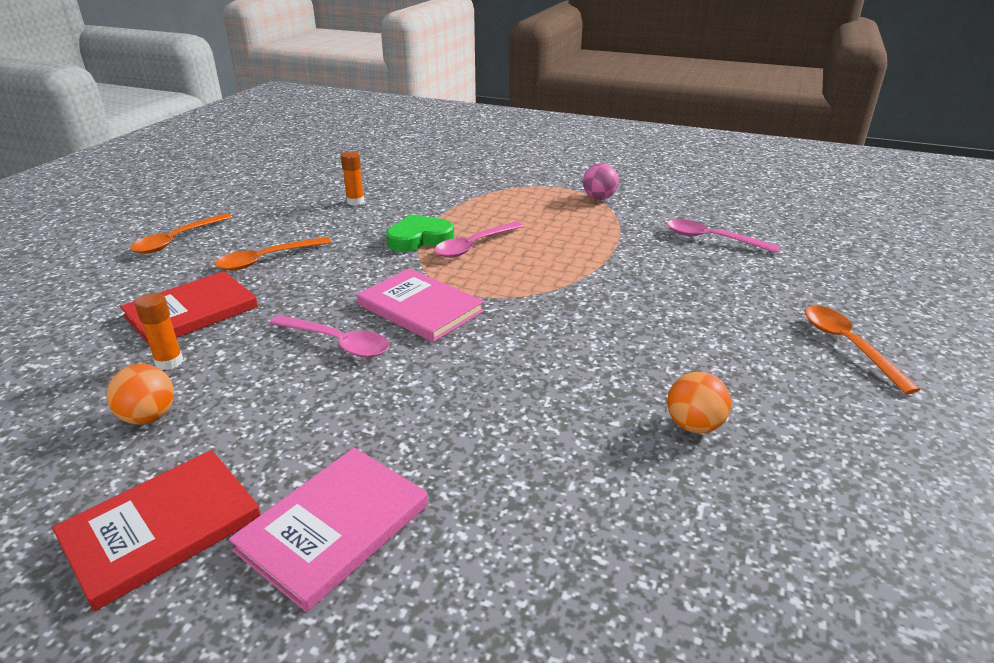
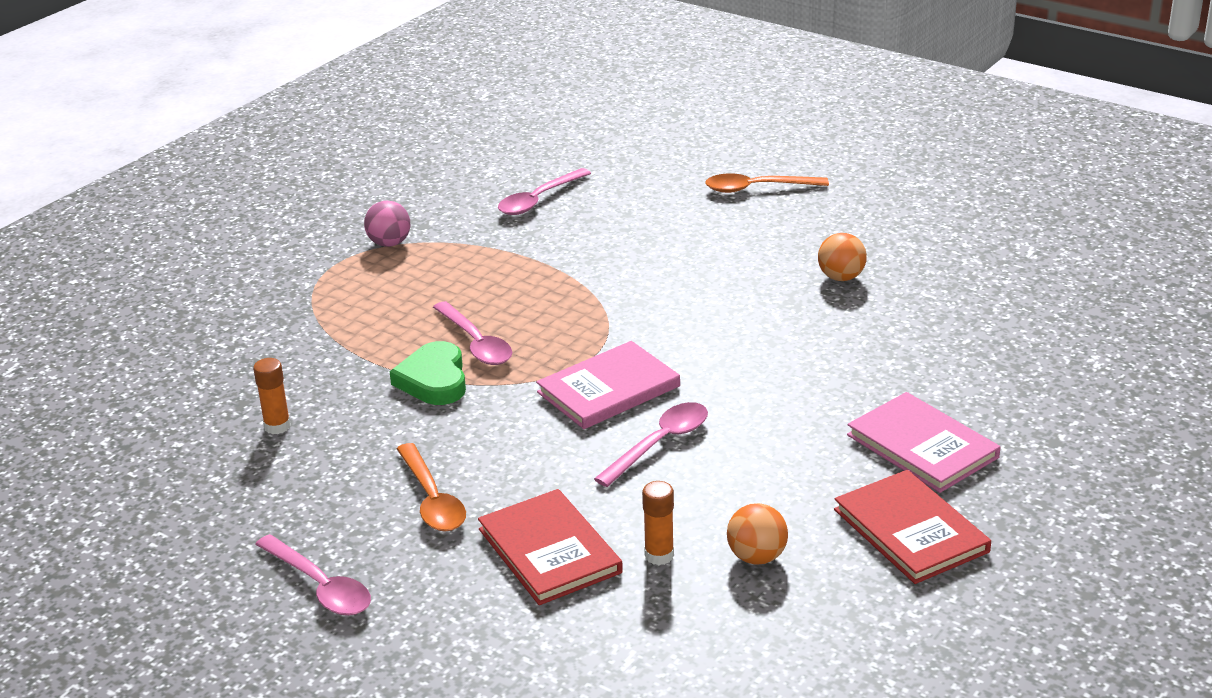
camera: 75 degrees left, 0 degrees up
(177, 240) = (320, 587): orange spoon -> pink spoon

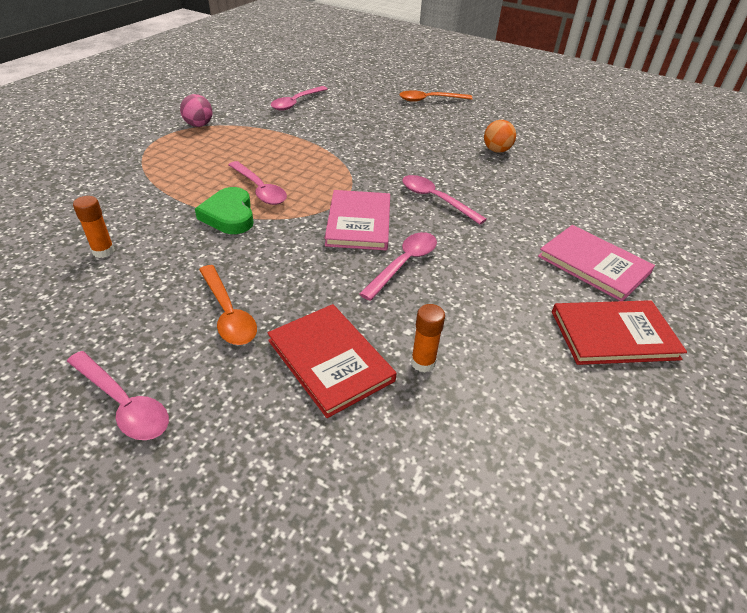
camera: 10 degrees left, 10 degrees up
(608, 389) = (359, 222): pink book -> pink book turned 45 degrees counterclockwise
(724, 356) = (435, 199): none -> pink spoon
(756, 557) = (503, 362): orange ball -> none
(910, 530) = (613, 335): red book -> red book turned 60 degrees counterclockwise

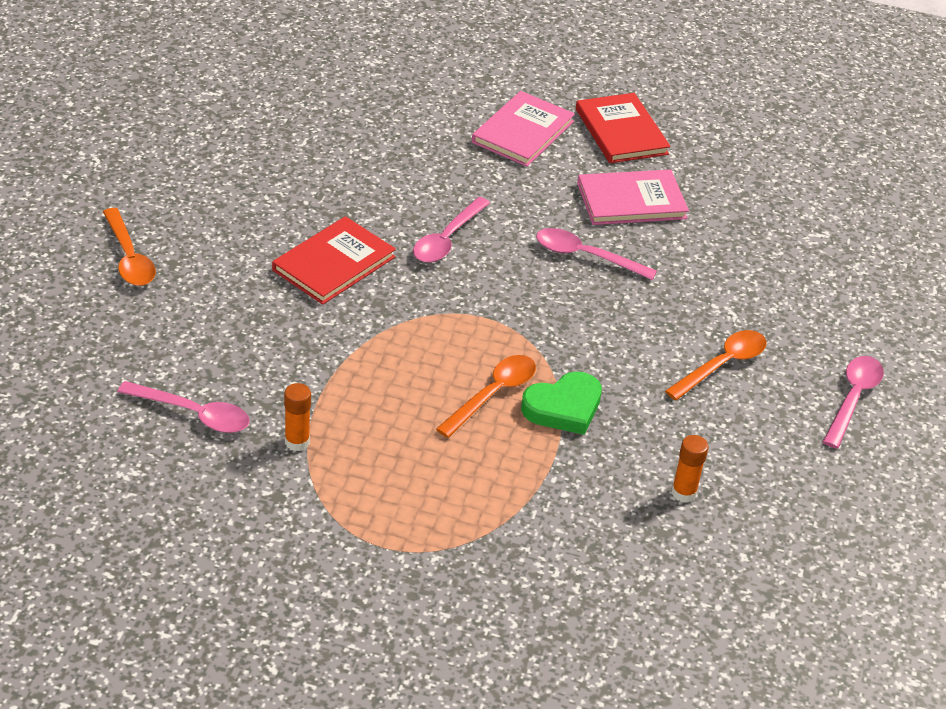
camera: 105 degrees left, 0 degrees up
(199, 125) = (327, 513): pink ball -> none
(260, 190) = (493, 394): pink spoon -> orange spoon
(330, 360) = (741, 289): red book -> red book (334, 264)
(359, 222) = (526, 297): pink book -> pink book (631, 201)
(423, 363) = (713, 236): orange glue stick -> orange glue stick (297, 442)
(496, 150) = (292, 189): orange ball -> none

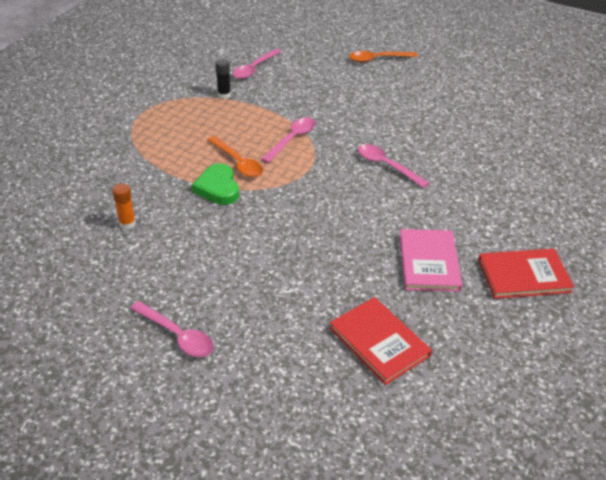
camera: 105 degrees right, 0 degrees up
(297, 442) = (224, 95): orange glue stick -> black glue stick
(334, 264) = (366, 120): red book -> red book (379, 342)
(523, 132) = (514, 220): pink book -> none
(585, 256) = (363, 225): pink spoon -> pink spoon (292, 139)
(722, 365) = (235, 270): orange spoon -> none

